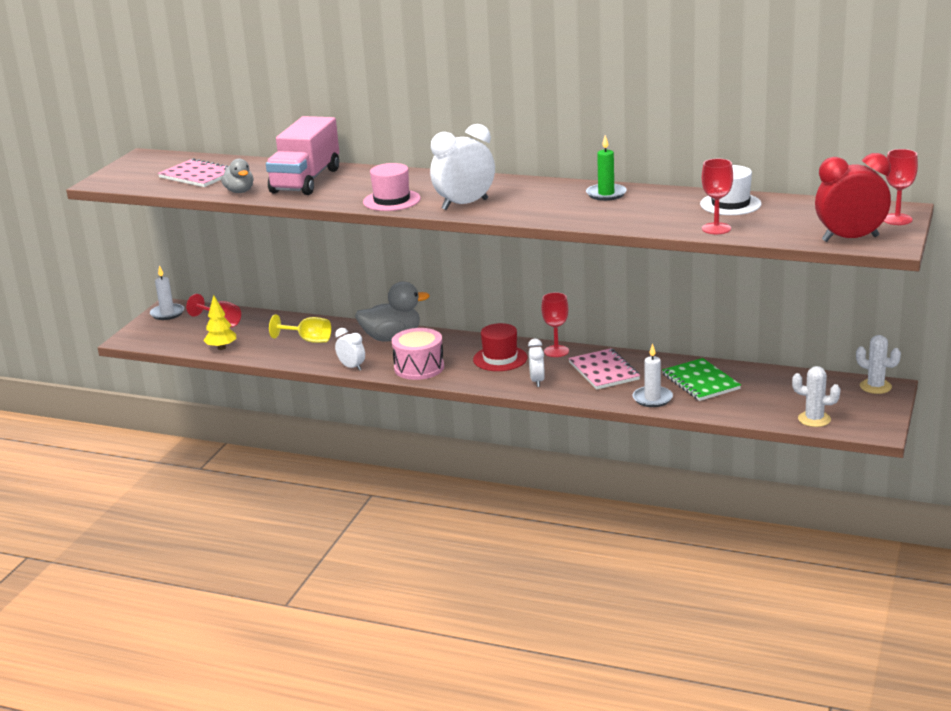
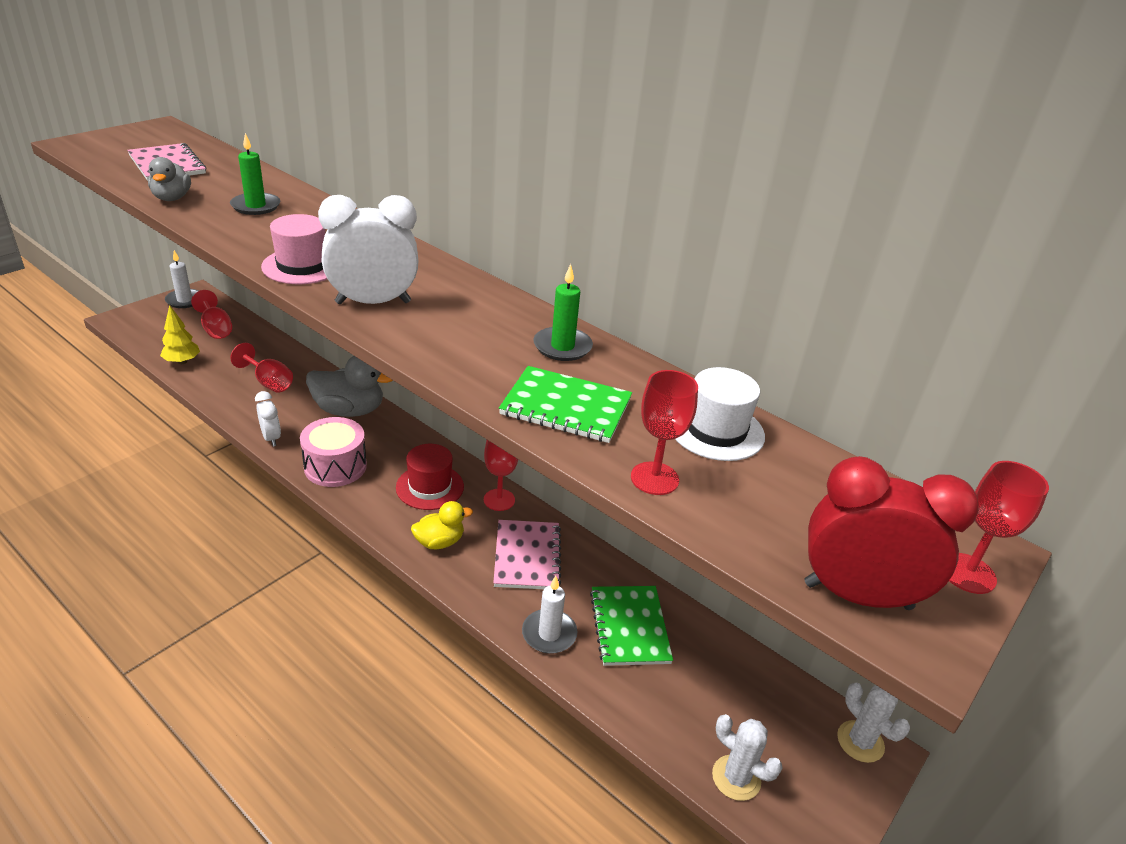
camera: 15 degrees right, 10 degrees up
(306, 181) = (256, 206): pink truck -> green candle
(308, 340) = (268, 382): yellow goblet -> red goblet
(537, 381) = (439, 542): white clock -> yellow duck
(639, 216) = (566, 407): none -> green notebook

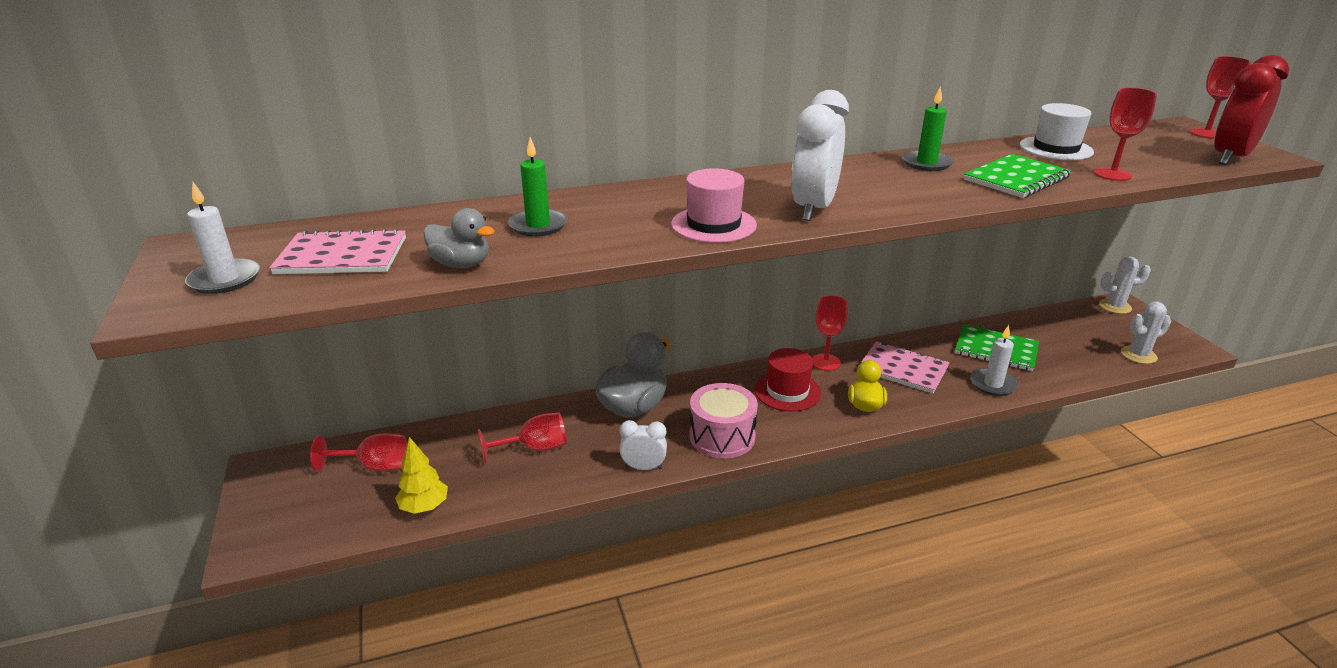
camera: 55 degrees left, 5 degrees down
(184, 300) = (269, 480): white candle -> white candle (225, 279)

